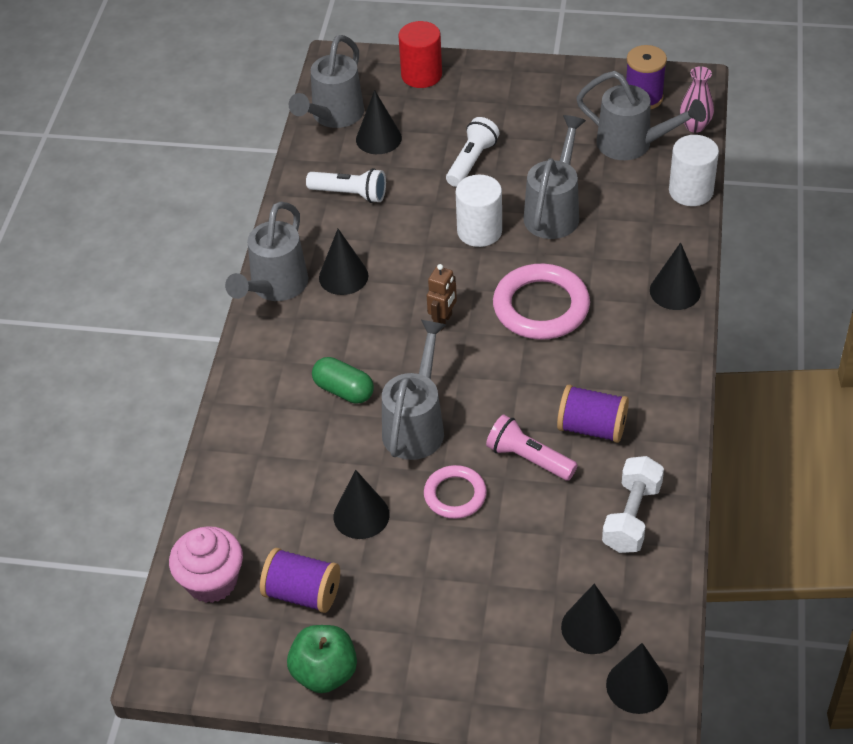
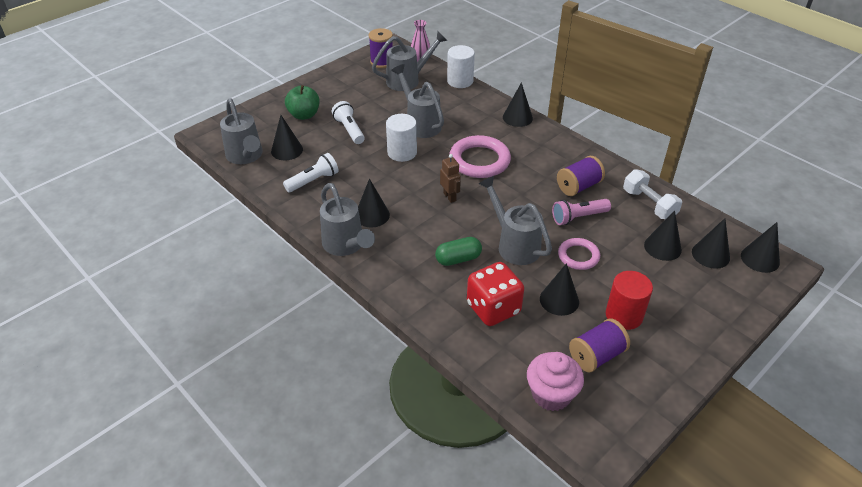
camera: 55 degrees left, 5 degrees down
(294, 464) = (493, 308): none -> red dice
(325, 673) = (665, 377): green apple -> green apple (304, 115)
(421, 75) = (263, 113): red cylinder -> red cylinder (624, 315)
(555, 570) = (662, 247): none -> black cone

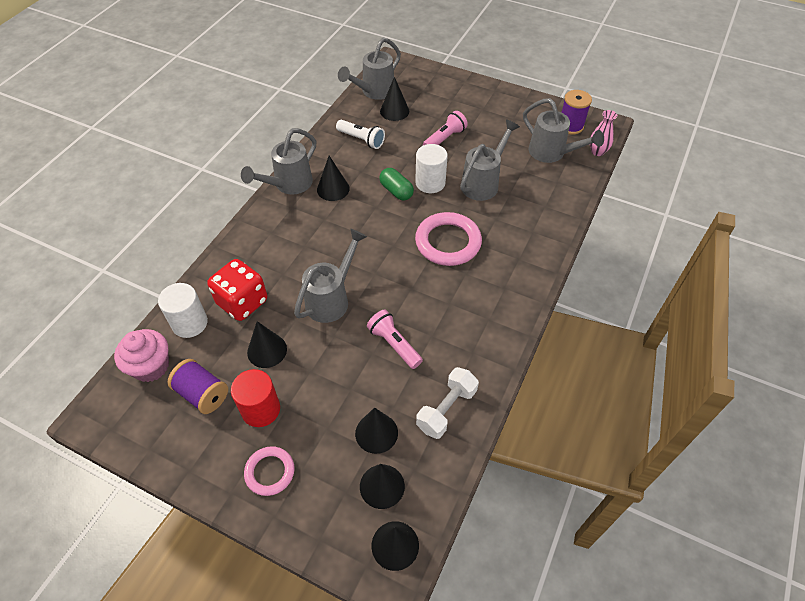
camera: 70 degrees right, 10 degrees up
(304, 115) = (450, 104): green apple -> none
(349, 130) = (444, 138): white flashlight -> pink flashlight
(450, 197) = (381, 234): brown robot -> none
(458, 259) = (297, 262): green capsule -> green capsule (396, 191)
(460, 81) = (578, 192): white cylinder -> white cylinder (190, 323)
(517, 117) = (541, 256): black cone -> none
(578, 186) = (446, 335): purple spool -> none
(578, 256) = (334, 355): pink ring -> pink ring (270, 472)

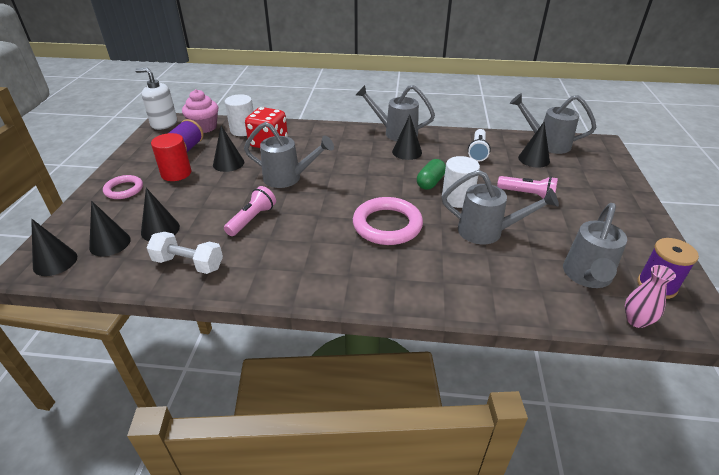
camera: 70 degrees right, 15 degrees down
(103, 417) = (164, 124): none -> white soap dispenser

